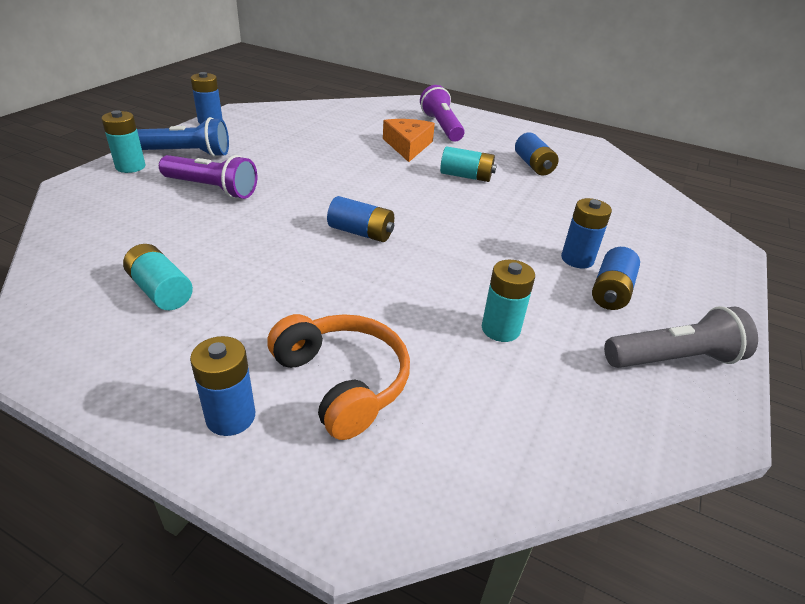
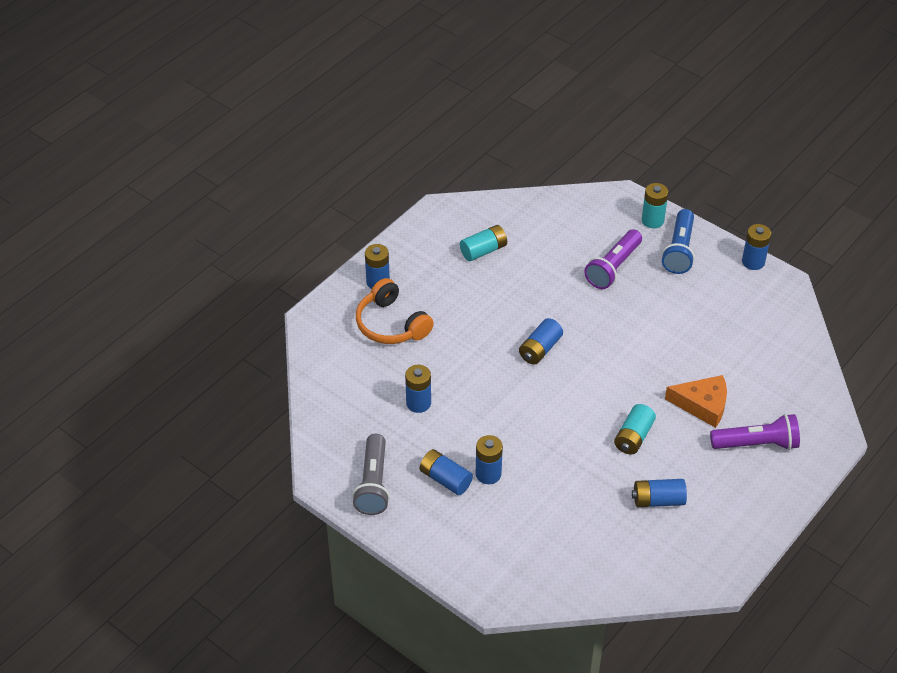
camera: 105 degrees right, 10 degrees up
(343, 382) = (391, 324): orange headphones -> orange headphones turned 75 degrees clockwise
(500, 329) = (418, 403): turquoise battery -> blue battery

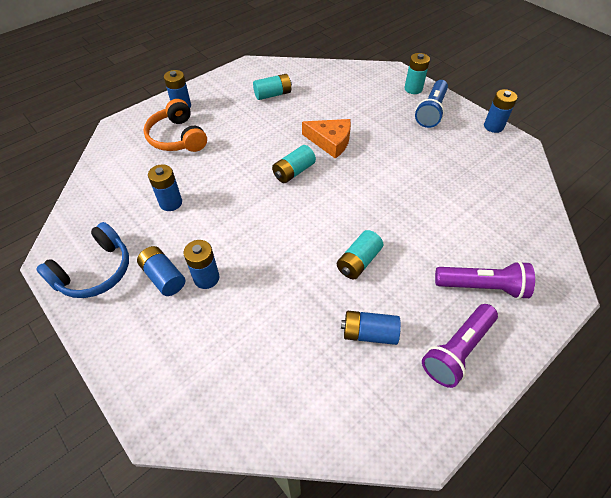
camera: 10 degrees right, 5 degrees up
(373, 484) = (95, 271): grey flashlight -> blue headphones
(540, 349) = (294, 172): blue battery -> turquoise battery
(613, 268) = (374, 117): purple flashlight -> purple flashlight (457, 350)
(702, 405) = (432, 240): orange cheese -> orange cheese (330, 142)

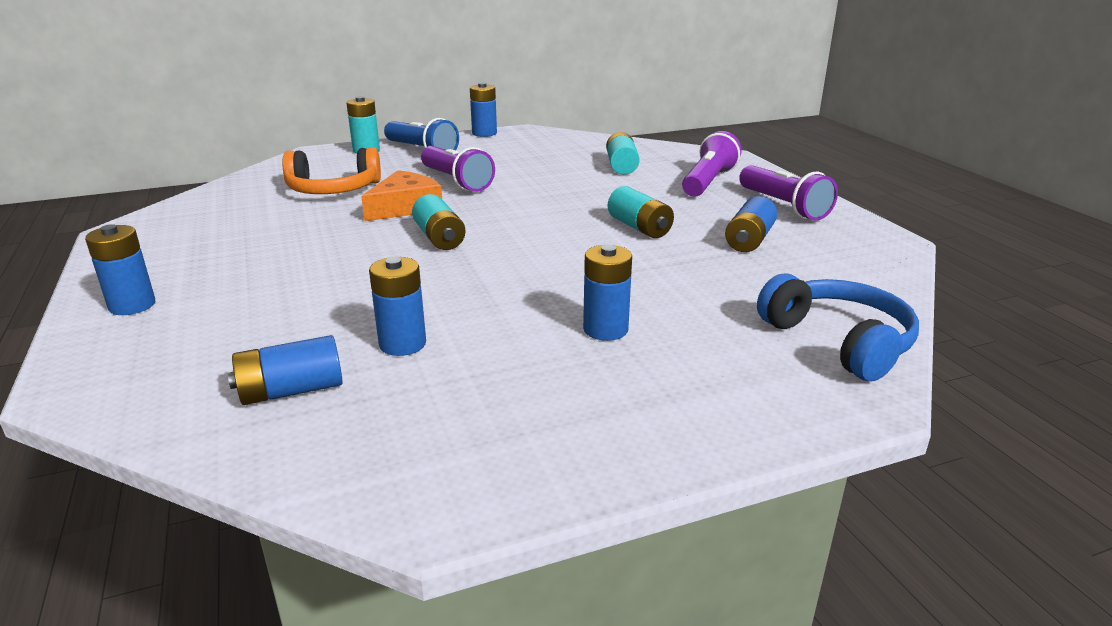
camera: 70 degrees left, 25 degrees down
(95, 271) = (516, 446): blue headphones -> blue headphones (839, 341)
(163, 277) = (580, 368): blue battery -> blue battery (291, 391)
(177, 137) = (224, 319): orange headphones -> orange headphones (333, 190)
(273, 94) = (236, 226): turquoise battery -> turquoise battery (621, 166)
(386, 147) = (456, 181): none -> purple flashlight

